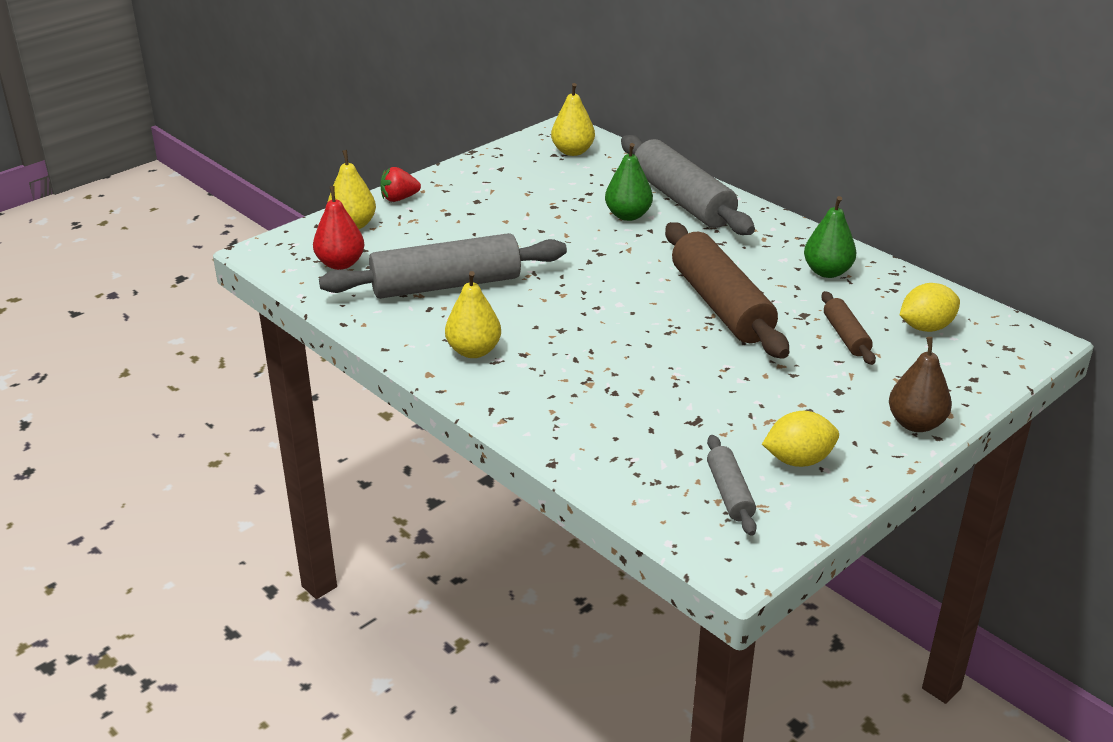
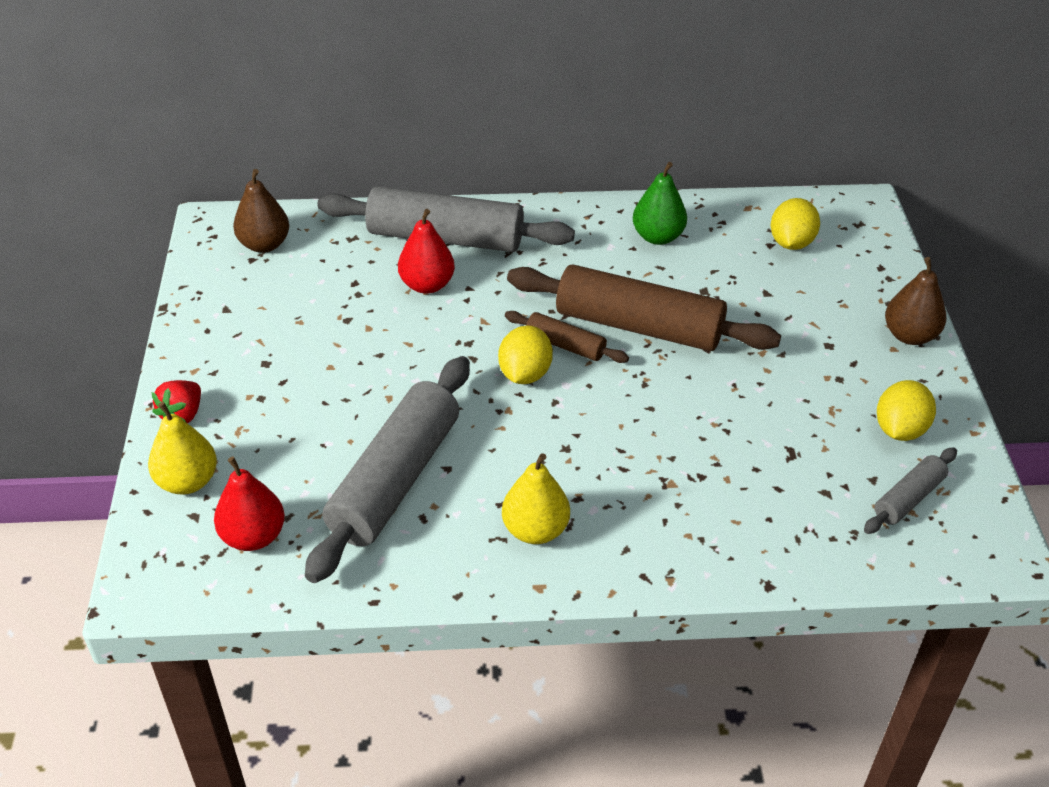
camera: 50 degrees left, 10 degrees up
(572, 151) = (264, 245): yellow pear -> brown pear
(604, 285) = (525, 374): none -> yellow lemon
(628, 215) = (427, 285): green pear -> red pear
(729, 493) = (908, 498): grey rolling pin -> grey rolling pin turned 75 degrees counterclockwise
(845, 336) = (759, 290): brown rolling pin -> brown rolling pin (565, 345)

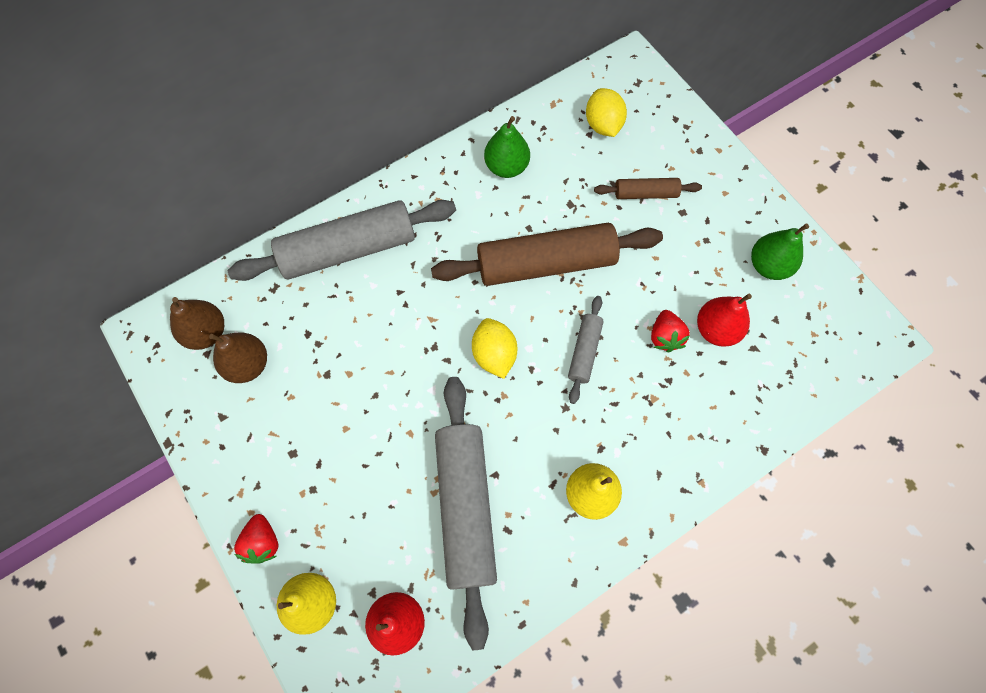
camera: 30 degrees left, 25 degrees up
(427, 285) = (366, 306): red pear -> red pear (716, 329)
(565, 345) = (505, 311): brown rolling pin -> brown rolling pin (645, 194)
(725, 438) = (665, 337): none -> red strawberry
(899, 429) = (768, 266): yellow lemon -> green pear
(908, 498) = (806, 324): grey rolling pin -> grey rolling pin (584, 352)
(909, 335) = (728, 175): brown pear -> brown pear (248, 364)

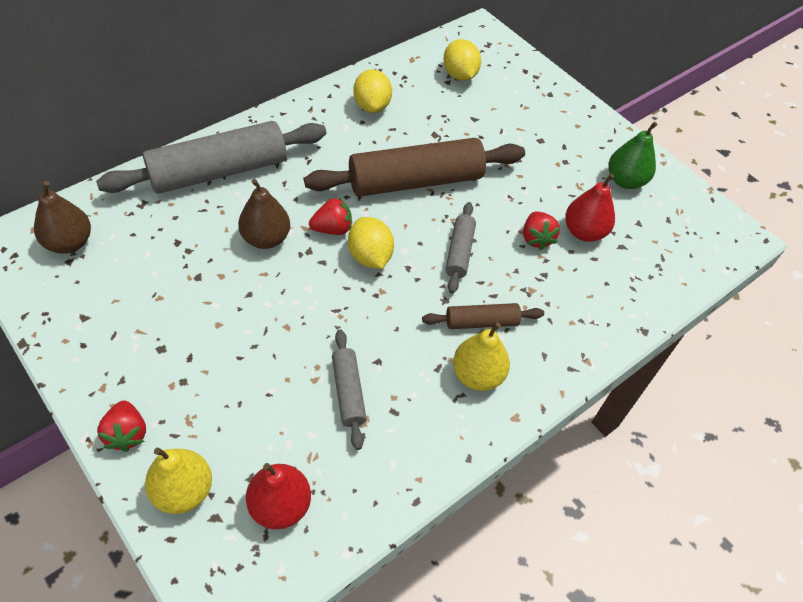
camera: 10 degrees left, 15 degrees down
(248, 364) = (113, 270): brown pear -> brown pear (266, 238)
(458, 321) = (332, 229): none -> red strawberry
(465, 507) = (348, 392): grey rolling pin -> grey rolling pin, size x0.48
(506, 167) = (372, 106): green pear -> yellow lemon
(645, 194) = (504, 126): brown rolling pin -> brown rolling pin (481, 322)

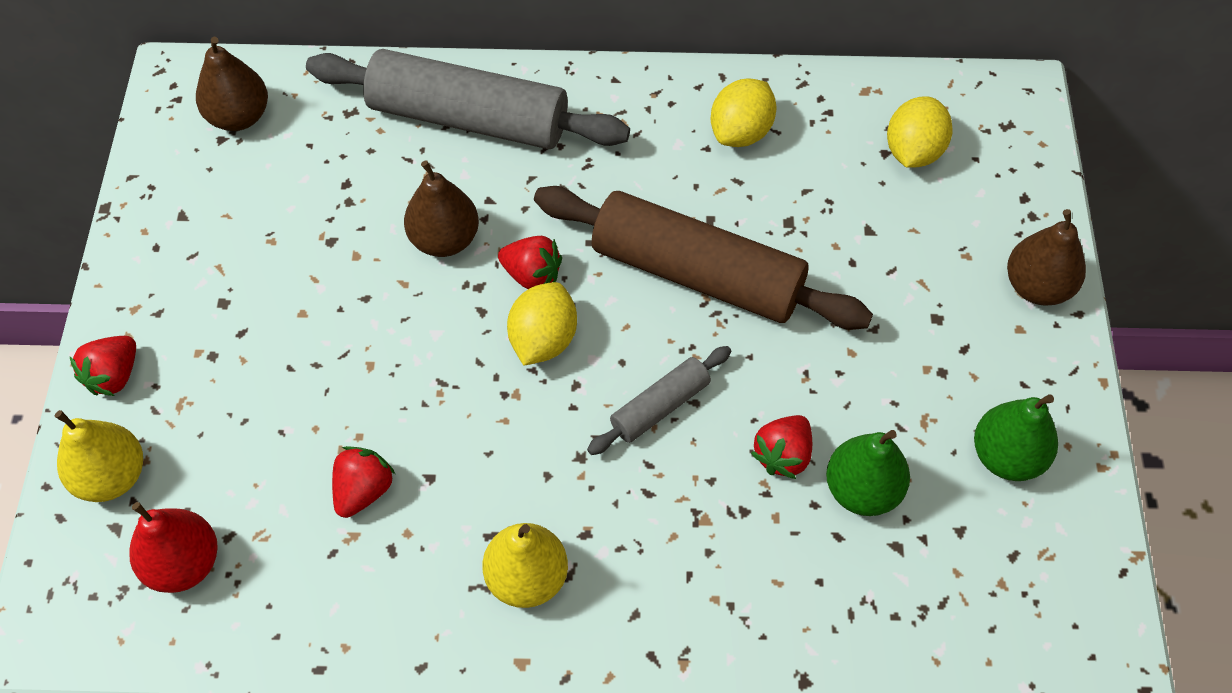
camera: 45 degrees right, 5 degrees up
(348, 392) = (363, 490): grey rolling pin -> red strawberry
(481, 322) = (597, 516): brown rolling pin -> none
(567, 104) = (1037, 287): none -> brown pear
(584, 232) = (862, 490): red pear -> green pear

